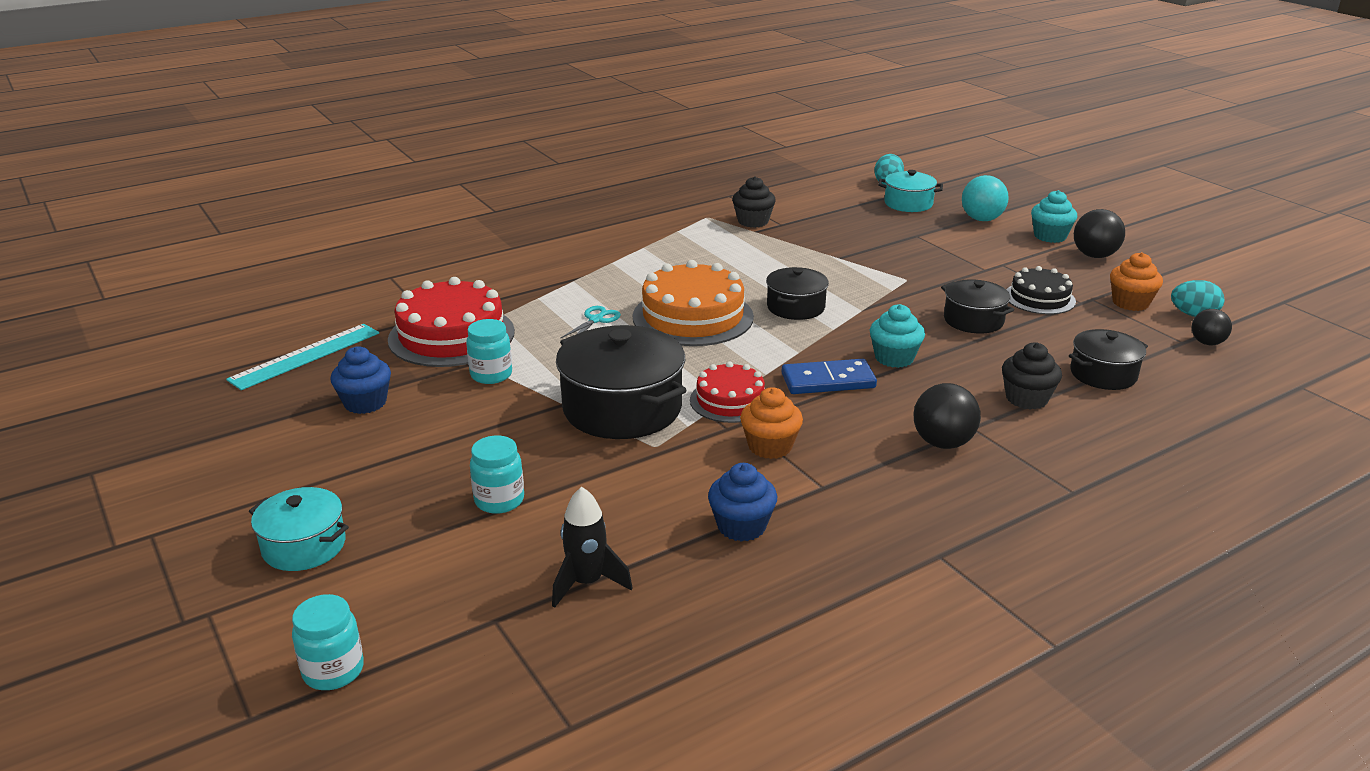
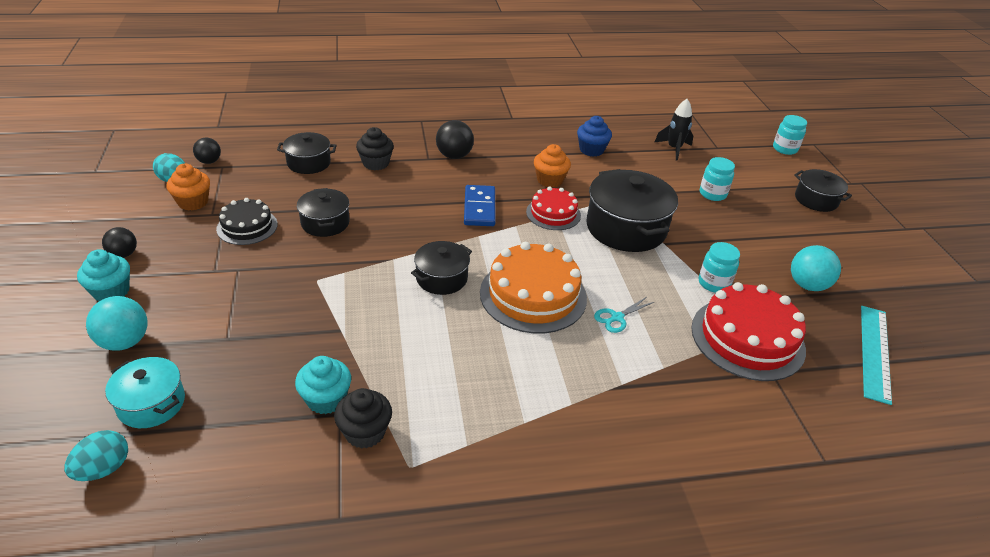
camera: 160 degrees left, 10 degrees up
(304, 546) = (816, 200): turquoise pot -> black pot
(305, 356) = (874, 352): turquoise ruler -> turquoise ruler turned 45 degrees counterclockwise
(365, 403) = (807, 285): blue cupcake -> turquoise ball
(828, 381) = (479, 208): blue domino -> blue domino turned 75 degrees clockwise
(894, 358) = (419, 211): turquoise cupcake -> turquoise cupcake (326, 399)
(1094, 255) = (123, 254): black ball -> black ball, size x0.65

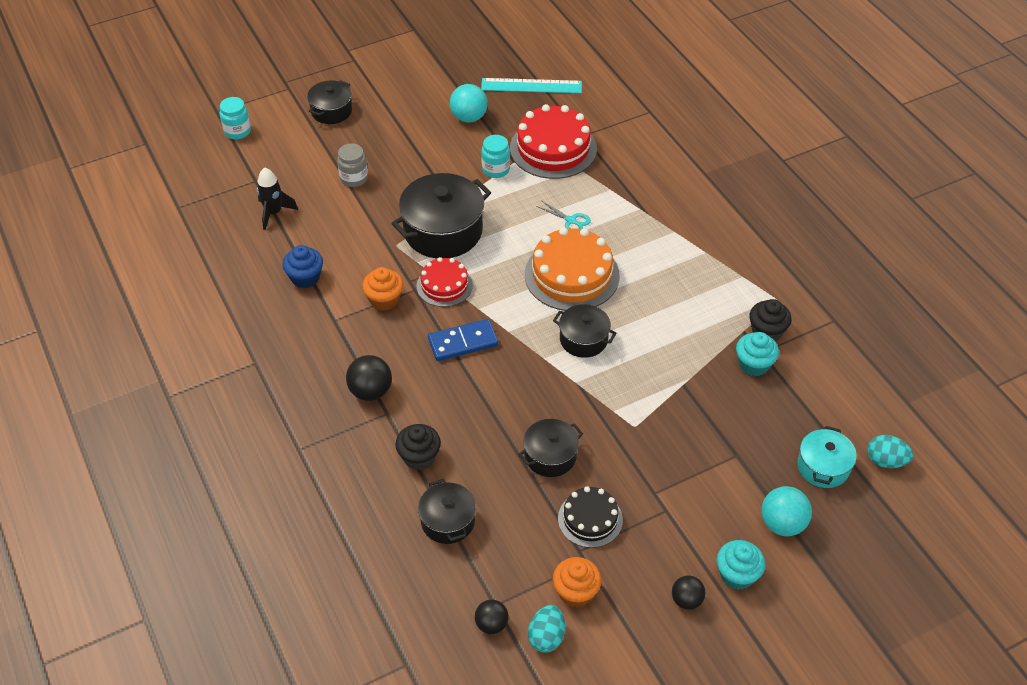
camera: 105 degrees left, 10 degrees up
(712, 194) = (354, 178): turquoise jar -> grey jar

